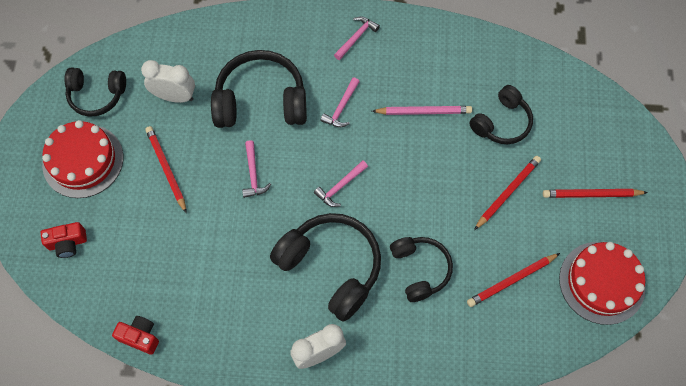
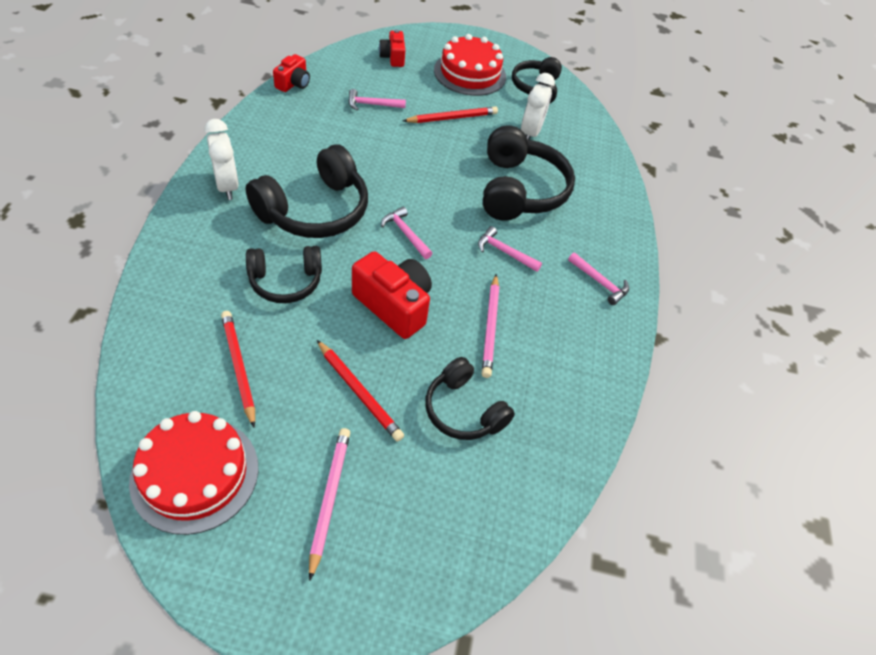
camera: 90 degrees right, 15 degrees down
(253, 174) = (435, 172): pink hammer -> pink hammer (372, 105)
(421, 182) = (394, 305): none -> red camera
(591, 194) = (329, 498): red pencil -> pink pencil

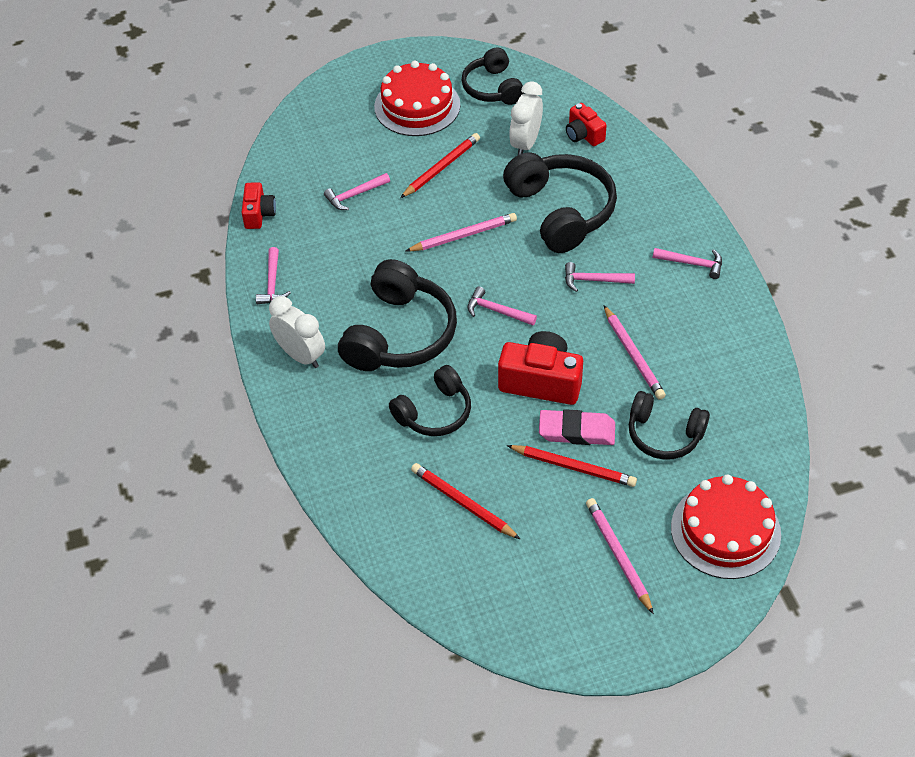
camera: 20 degrees left, 0 degrees up
(195, 474) = (505, 597): red cake -> red cake (725, 530)
(257, 129) = (272, 283): none -> pink hammer
(388, 363) = (576, 431): none -> pink eraser
(393, 57) = (327, 129): red camera -> red camera (583, 135)
(428, 169) = (463, 235): none -> pink pencil
(530, 133) = (525, 144): white clock -> white clock turned 150 degrees counterclockwise

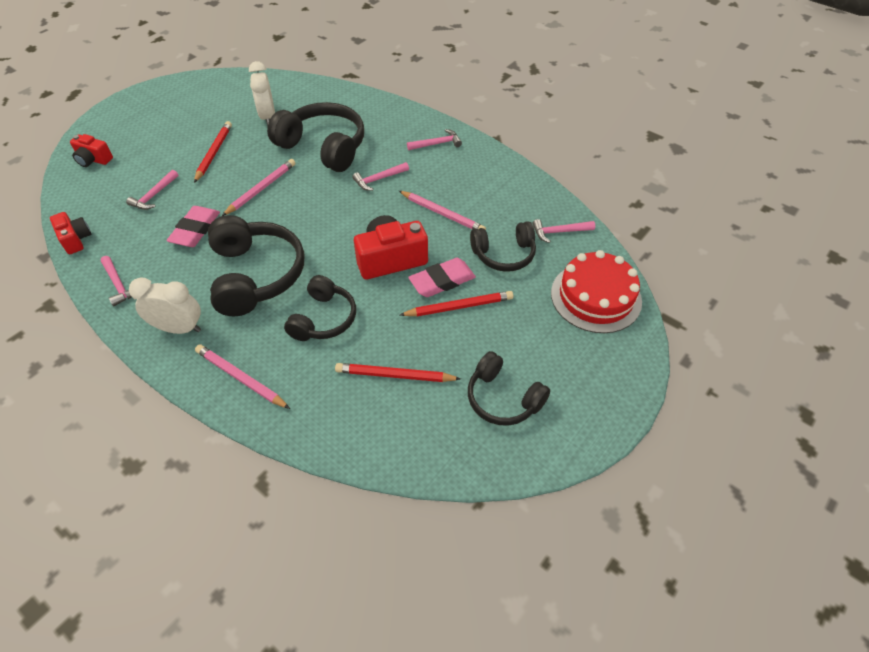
camera: 35 degrees left, 0 degrees up
(372, 255) = (195, 230): none -> pink eraser
(417, 106) = (168, 122): red cake -> none
(492, 88) = (220, 93): black headphones -> black headphones (503, 398)
(497, 311) = (323, 227): pink hammer -> pink hammer (559, 232)
(583, 135) = (306, 98): red camera -> red camera (93, 160)
(618, 555) = (539, 352): pink pencil -> pink pencil (240, 378)

